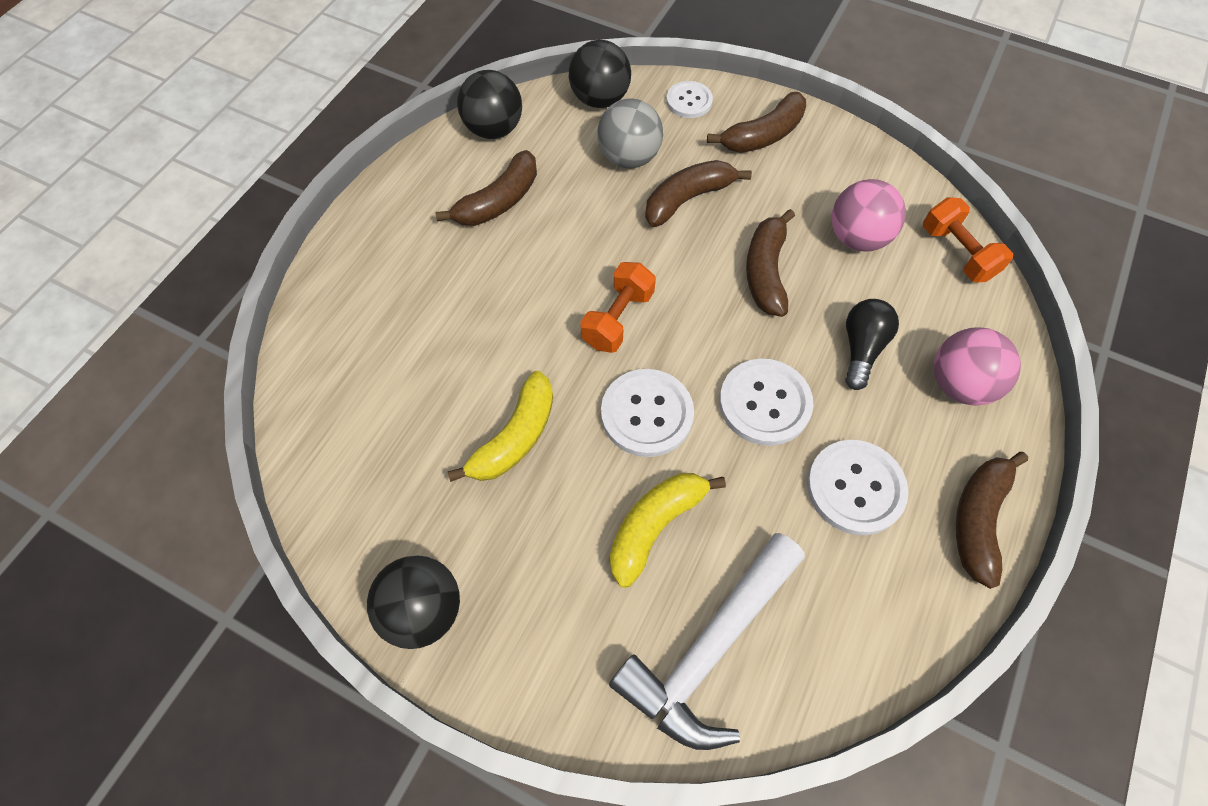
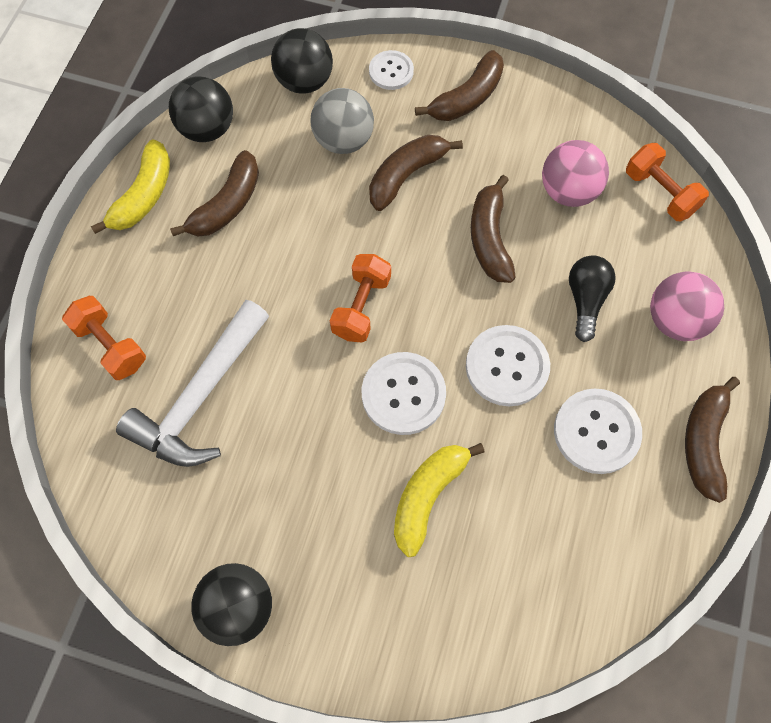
camera: 10 degrees left, 5 degrees up
(351, 318) = (110, 346): none -> orange dumbbell
(515, 437) = (288, 436): yellow banana -> yellow banana (143, 196)
(709, 649) = (492, 596): white hammer -> white hammer (200, 397)

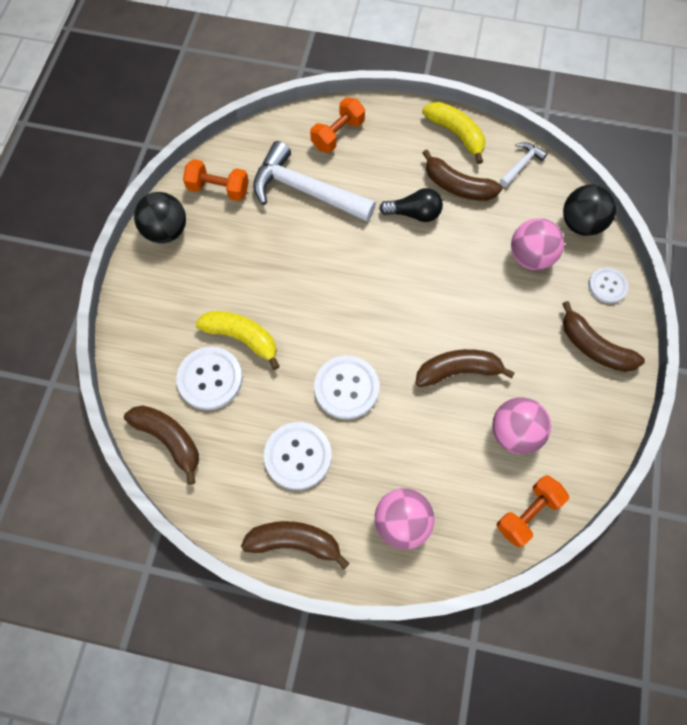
camera: 85 degrees right, 0 degrees up
(143, 196) = (456, 134): yellow banana -> yellow banana turned 150 degrees counterclockwise
(207, 129) = (521, 164): black ball -> white hammer
(343, 140) = (530, 257): grey ball -> pink ball
(361, 306) = (385, 283): orange dumbbell -> orange dumbbell (218, 189)
(403, 394) = (318, 316): white button -> white button (210, 379)
(406, 175) = (506, 305): brown banana -> brown banana (169, 439)
(585, 300) = (411, 448): black light bulb -> black light bulb (414, 213)

